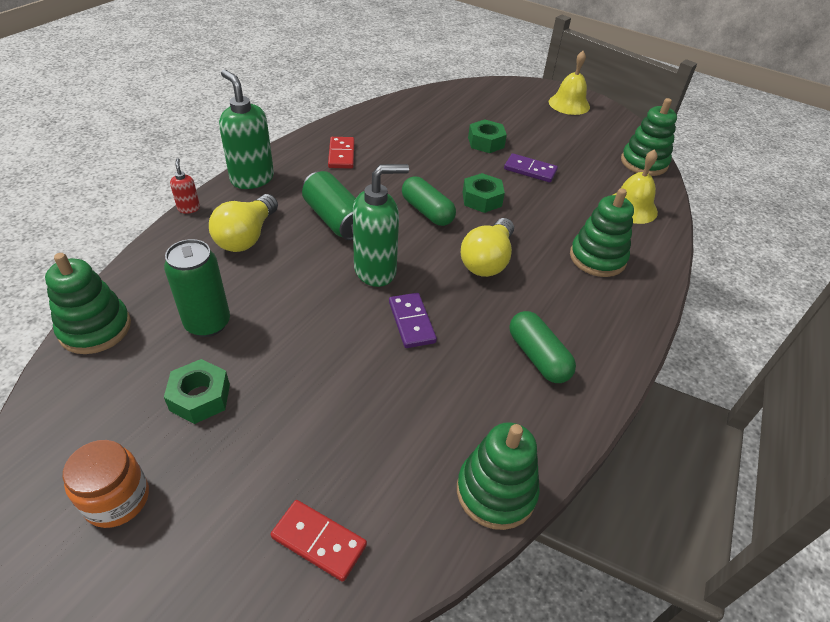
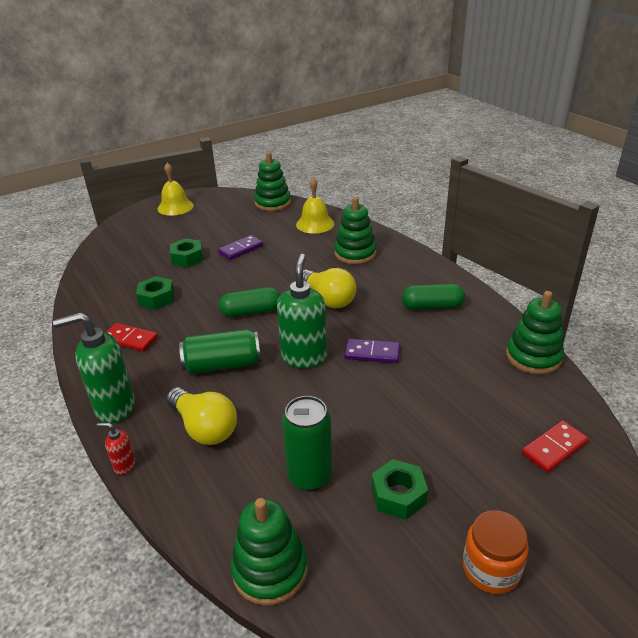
camera: 60 degrees left, 10 degrees down
(482, 199) = (257, 281): green nut -> green nut (156, 298)

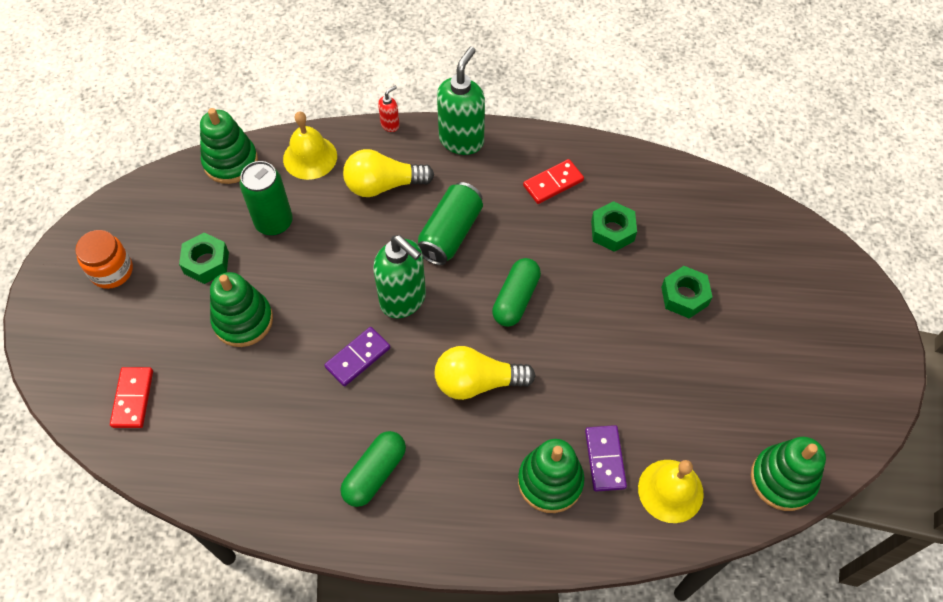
camera: 125 degrees right, 25 degrees up
(175, 207) = (856, 349): yellow bell -> yellow bell (310, 157)
(241, 249) = (663, 361): purple domino -> purple domino (605, 459)
(533, 357) = (221, 493): green stacking toy -> green stacking toy (243, 320)

